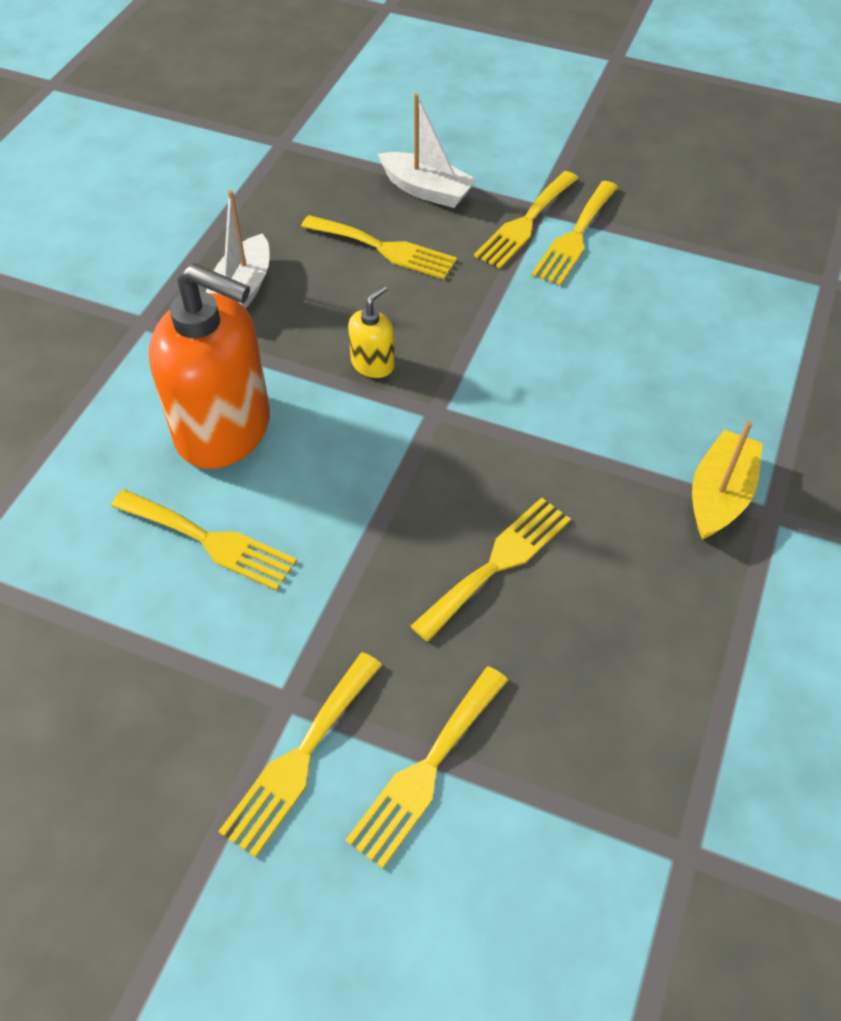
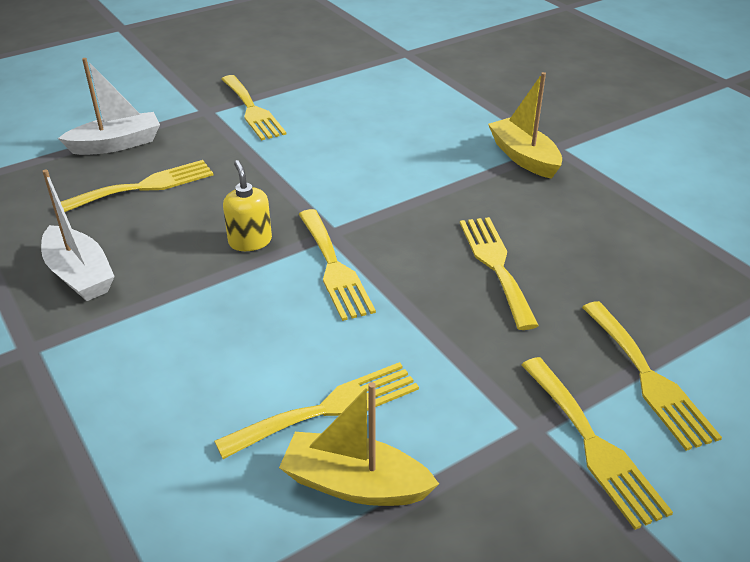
camera: 55 degrees left, 15 degrees down
(143, 603) = (355, 484): none -> yellow boat
(224, 430) = (218, 349): orange soap dispenser -> none
(525, 223) = (211, 121): yellow fork -> yellow fork (334, 268)

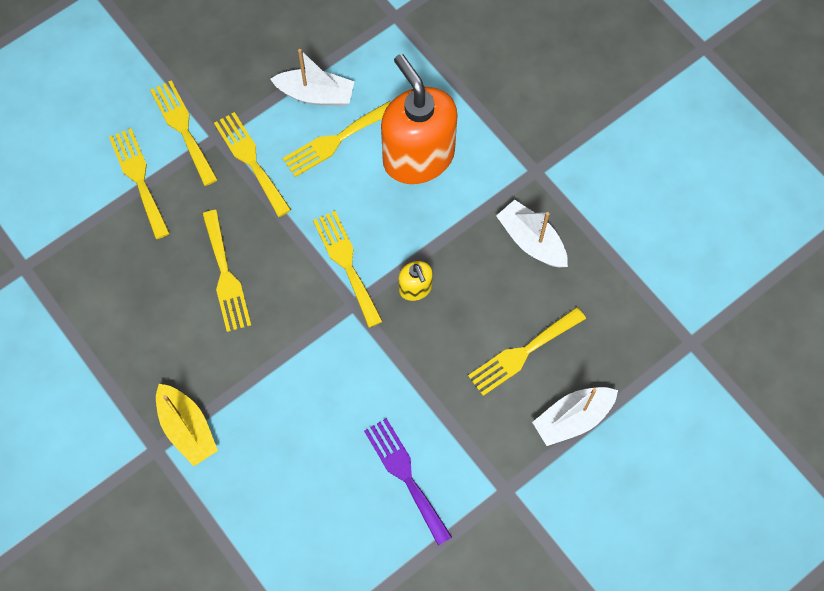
camera: 175 degrees right, 30 degrees up
(200, 378) = (418, 157): none -> orange soap dispenser
(252, 110) = (458, 495): yellow fork -> yellow fork (251, 160)
(300, 122) = (405, 475): none -> purple fork
(355, 484) = (316, 94): yellow boat -> white boat

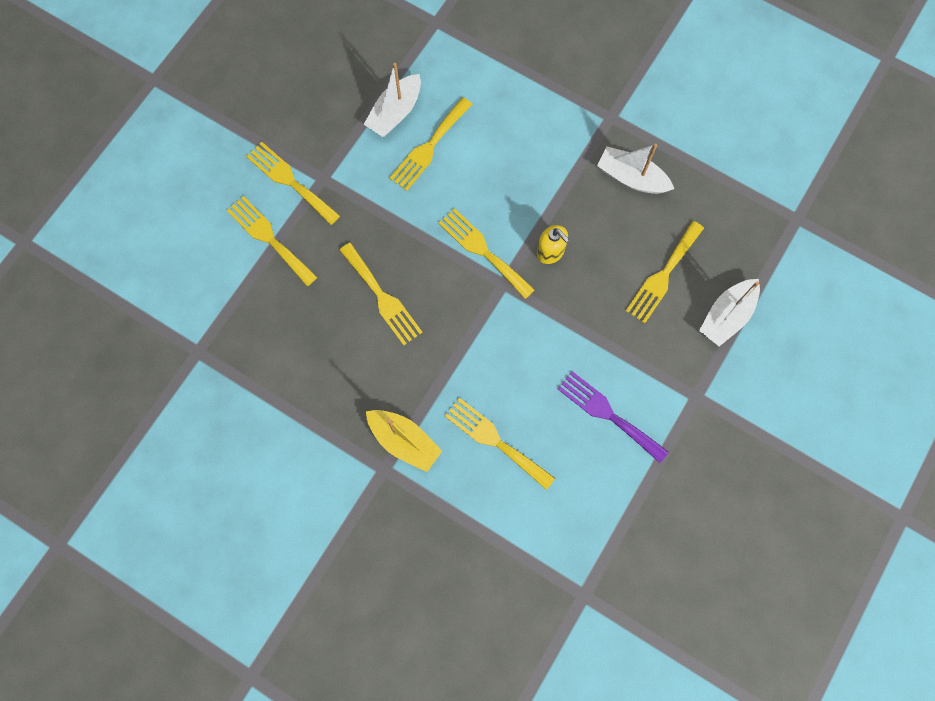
camera: 20 degrees left, 5 degrees up
(251, 160) = (362, 189): yellow fork -> yellow fork (495, 441)
(316, 94) = (395, 113): white boat -> white boat turned 135 degrees clockwise
(418, 157) = (506, 138): orange soap dispenser -> none

